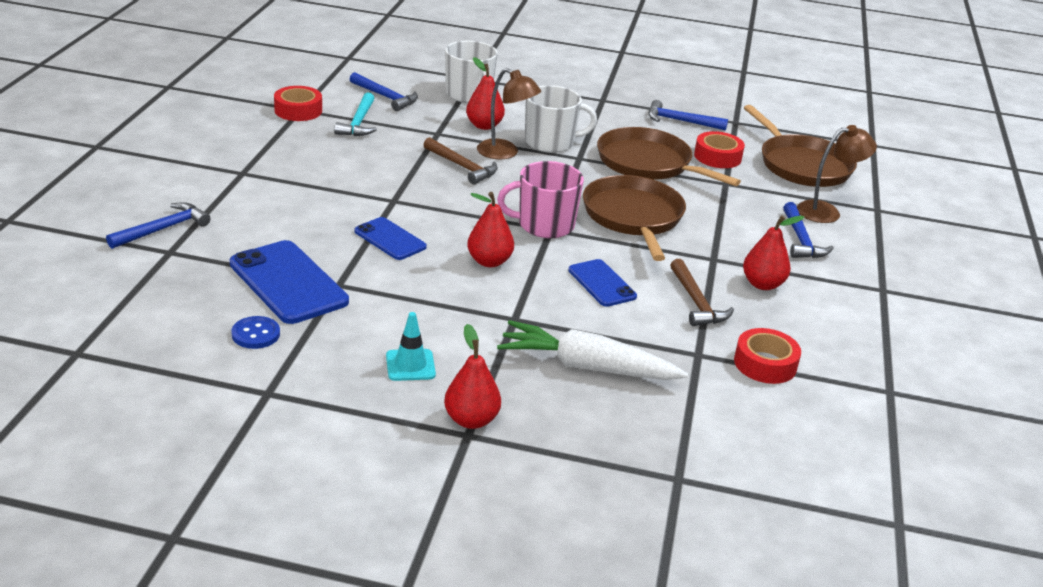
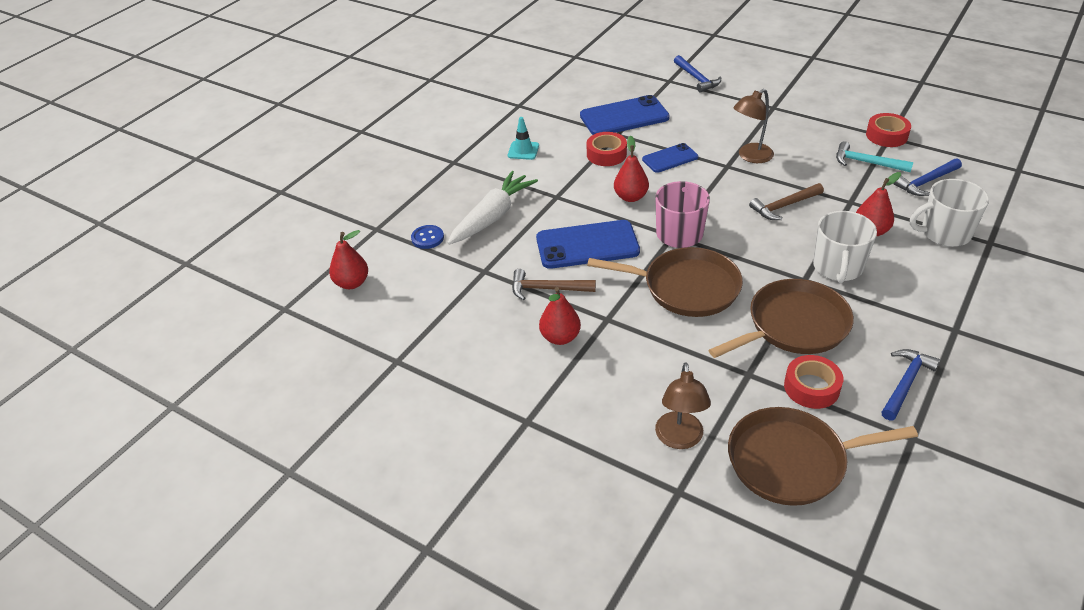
camera: 115 degrees right, 10 degrees up
(256, 334) = (573, 104): blue button -> blue button (427, 238)
(471, 420) = (465, 165): red pear -> red pear (352, 283)
(505, 153) = (812, 234): brown lamp -> brown lamp (750, 157)
(602, 283) = (587, 245): blue phone -> blue phone, size x1.70
(765, 364) = (459, 302): red tape -> red tape (606, 154)
(801, 239) = (627, 393): blue hammer -> none

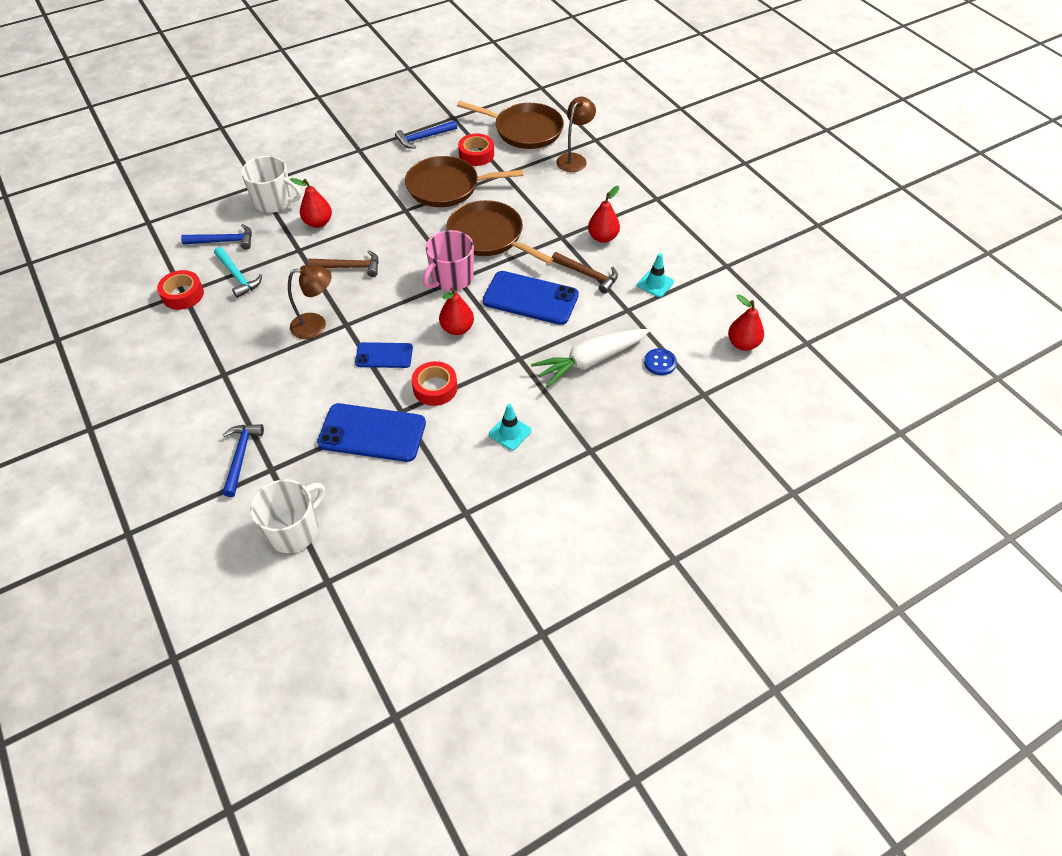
camera: 155 degrees left, 10 degrees up
(469, 308) = (655, 283): none -> turquoise traffic cone
(838, 267) = (374, 209): white mug -> white mug (294, 530)

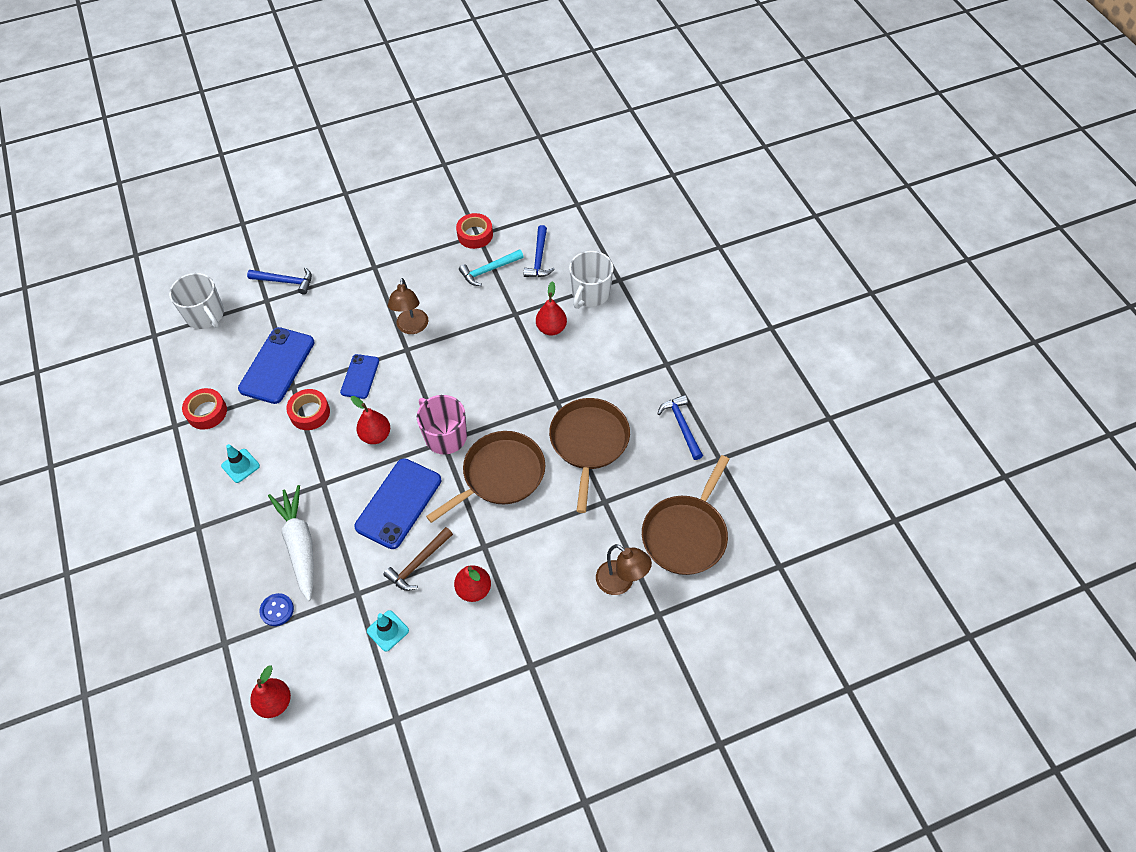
camera: 100 degrees right, 5 degrees up
(349, 267) = (481, 353): brown hammer -> none
(476, 154) = (643, 476): red tape -> red tape (207, 412)

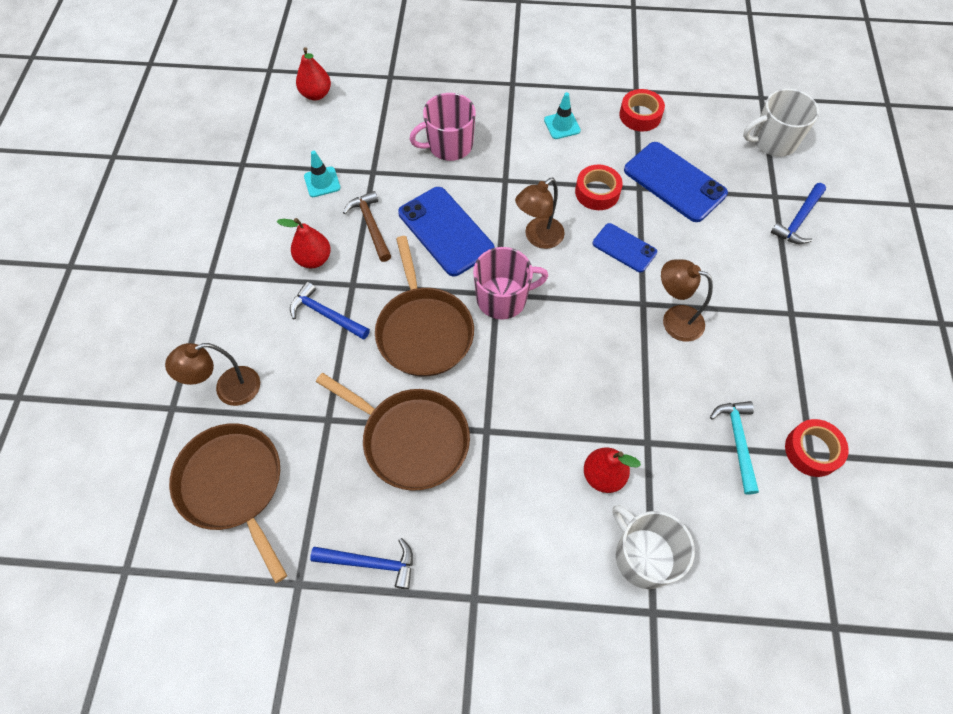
camera: 115 degrees right, 5 degrees up
(277, 610) = (396, 115): blue button -> none
(300, 545) = (449, 145): white carrot -> pink mug
(376, 435) = (538, 238): red pear -> brown lamp
(539, 258) = (737, 516): blue hammer -> blue hammer (326, 314)

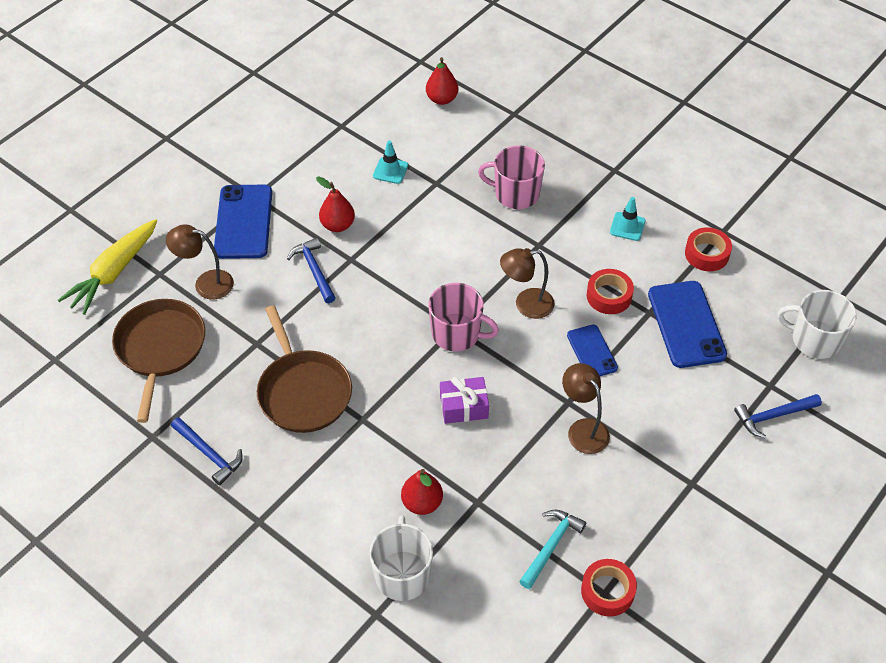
camera: 35 degrees right, 10 degrees down
(120, 436) = (113, 273): none -> yellow carrot
(371, 225) = (401, 223): brown hammer -> none
(424, 331) = (376, 322): brown pan -> none
(446, 231) = (455, 259): blue phone -> blue phone (243, 222)
(563, 362) = (464, 407): none -> purple gift

